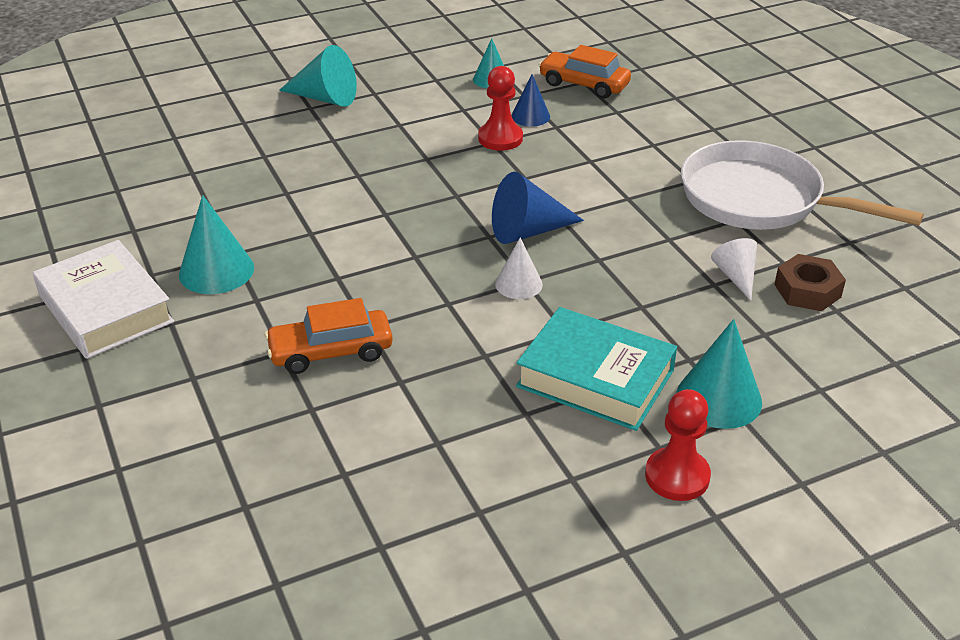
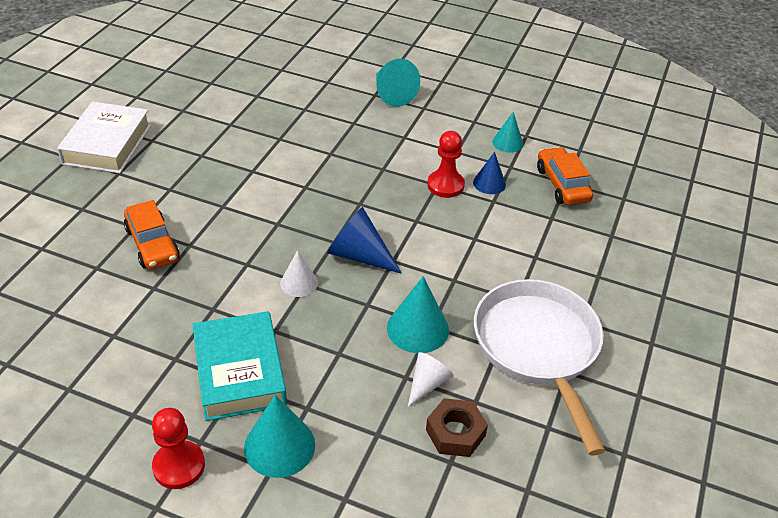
camera: 45 degrees right, 5 degrees up
(216, 271) = (179, 159): turquoise cone -> turquoise cone (417, 328)
(331, 352) = (152, 244): orange car -> orange car turned 150 degrees counterclockwise

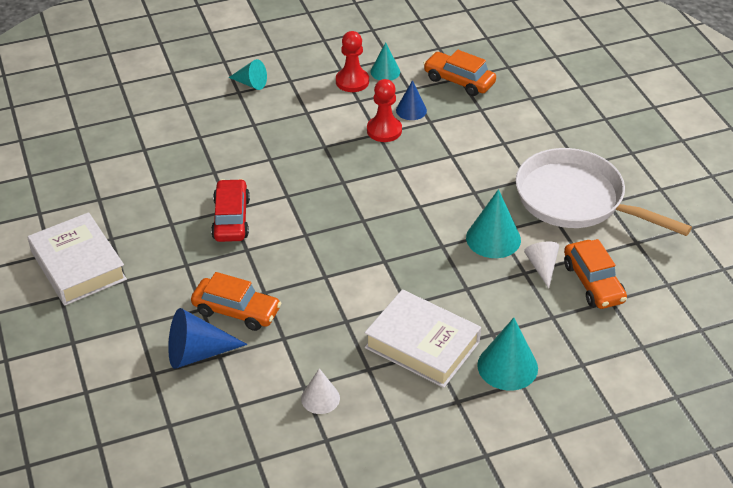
camera: 40 degrees left, 0 degrees up
(179, 466) = (465, 424): red pawn -> red pawn (352, 81)
(240, 372) = (422, 344): turquoise book -> white book
(243, 178) = (231, 219): none -> red car
(299, 283) = (379, 263): white cone -> white cone (320, 398)
(359, 255) = (393, 217): blue cone -> blue cone (197, 353)
(391, 94) = (250, 83): turquoise cone -> turquoise cone, size x0.63
(455, 433) = (593, 283): brown nut -> orange car

